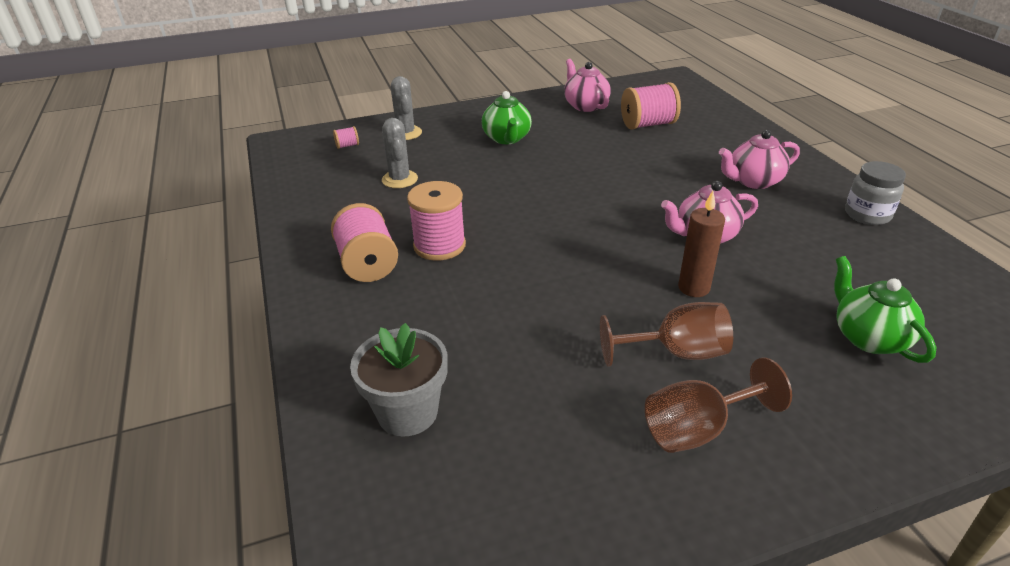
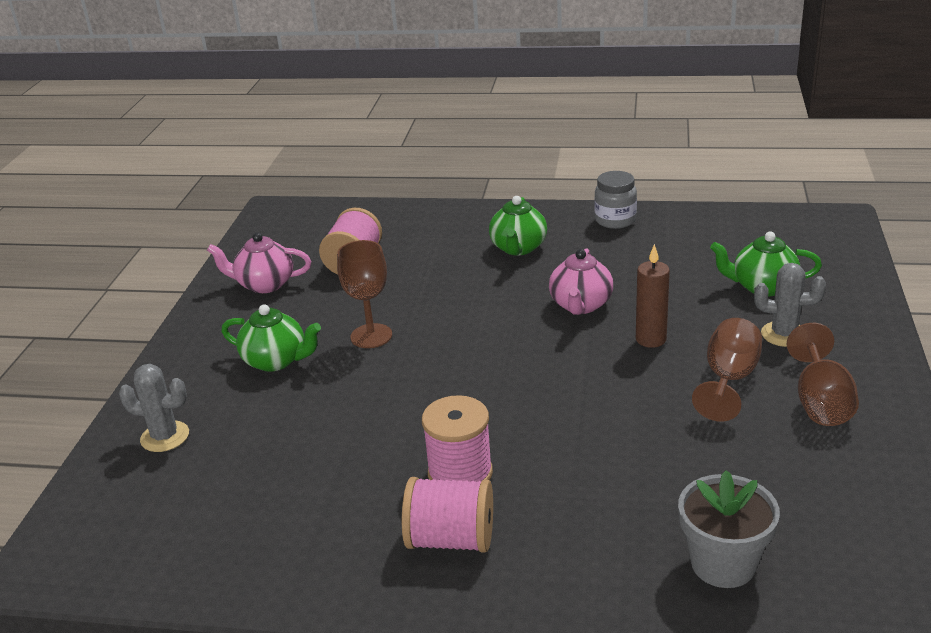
camera: 60 degrees left, 5 degrees down
(347, 146) = (136, 499): pink spool -> none
(400, 179) = (282, 470): grey cactus -> grey cactus (784, 334)
(566, 160) = (371, 336): none -> brown goblet
(753, 181) = (518, 248): pink teapot -> green teapot

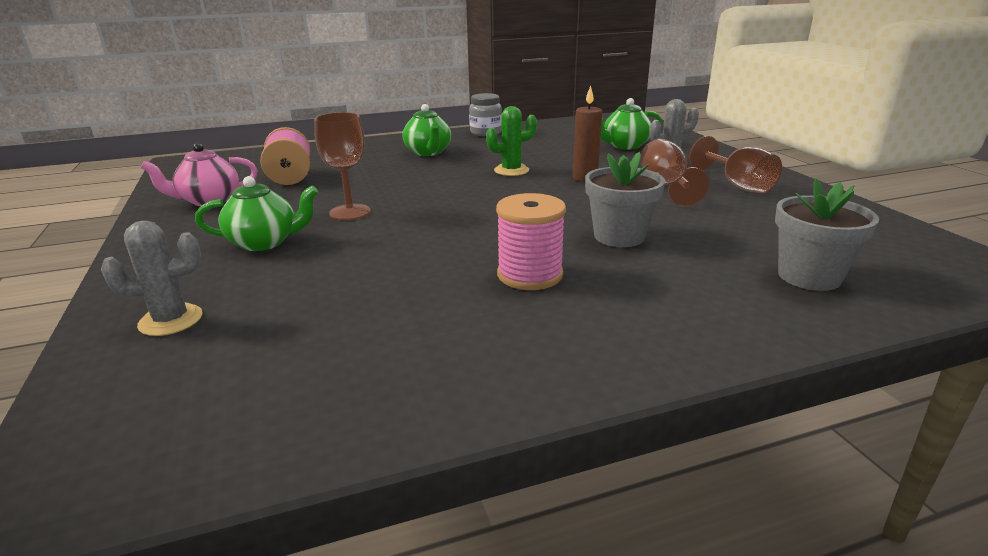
camera: 30 degrees left, 5 degrees down
(451, 539) = (575, 319): pink spool -> none
(581, 305) = (511, 170): pink teapot -> green cactus
(592, 447) = (619, 236): none -> grey flower pot

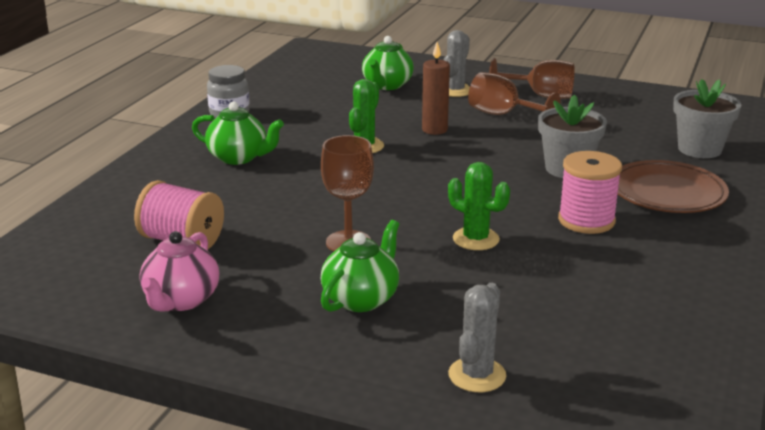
camera: 50 degrees left, 0 degrees up
(418, 246) = (476, 239): none -> green cactus
(667, 292) = (667, 192): none -> brown plate

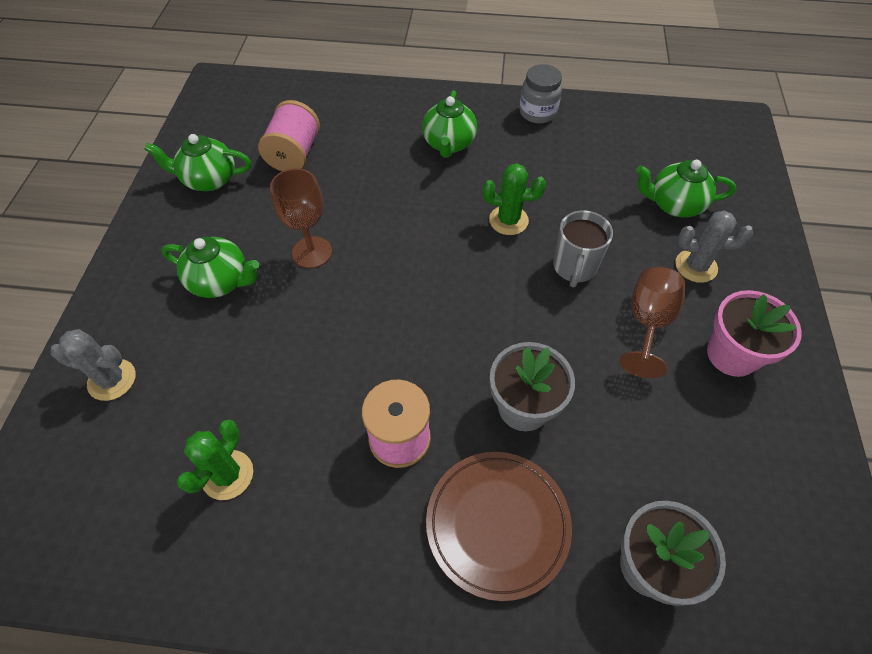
camera: 75 degrees right, 30 degrees up
(181, 300) = (209, 179): pink teapot -> green teapot
(434, 130) = (574, 267): brown candle -> grey mug
(476, 239) = (337, 344): green cactus -> green cactus (227, 475)
(541, 96) = (732, 355): brown goblet -> pink flower pot

